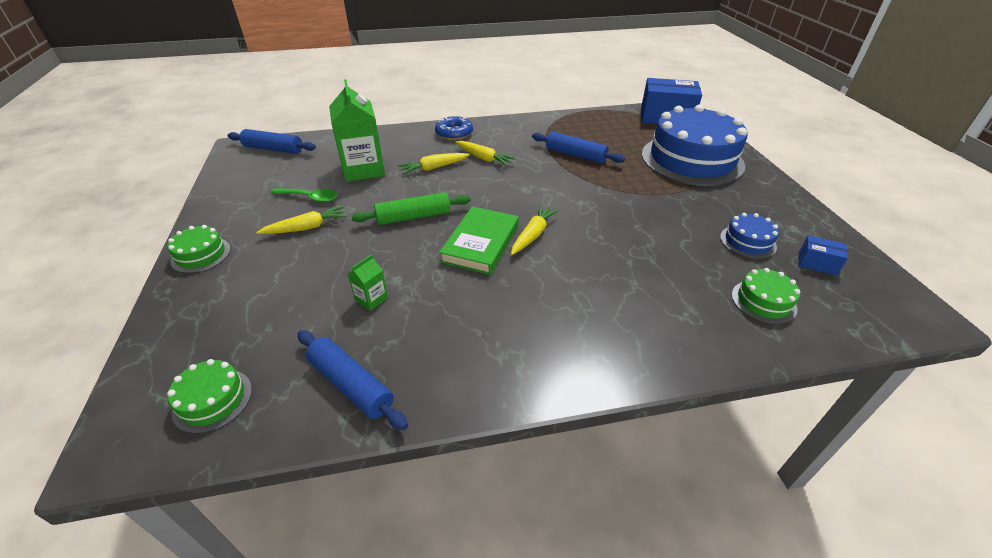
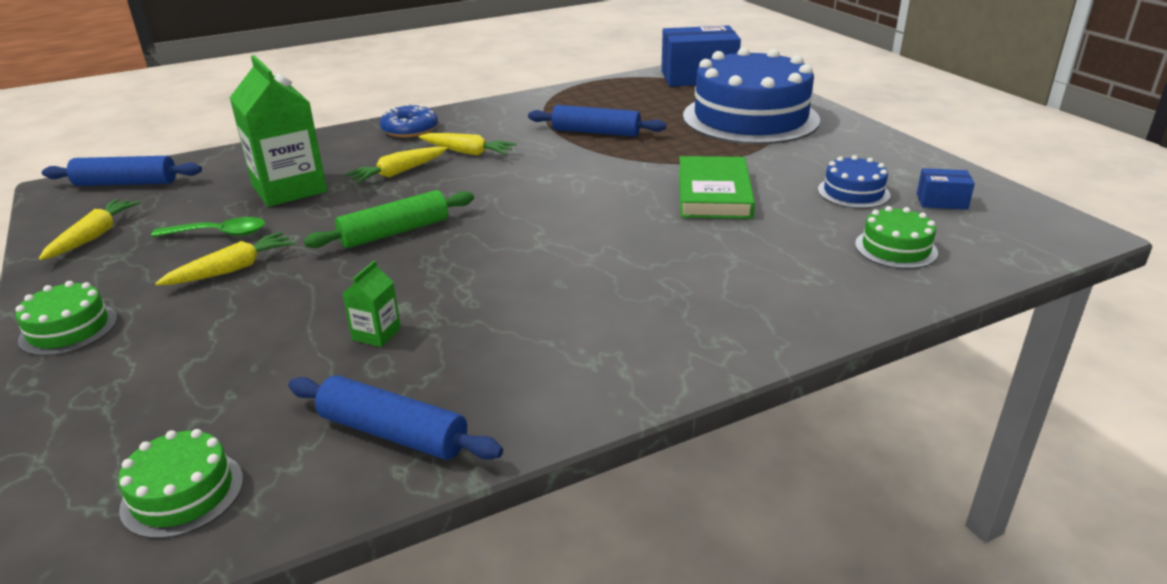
camera: 15 degrees left, 10 degrees down
(481, 244) = (508, 247): green book -> green book (714, 193)
(533, 235) = (576, 227): yellow carrot -> yellow carrot (94, 236)

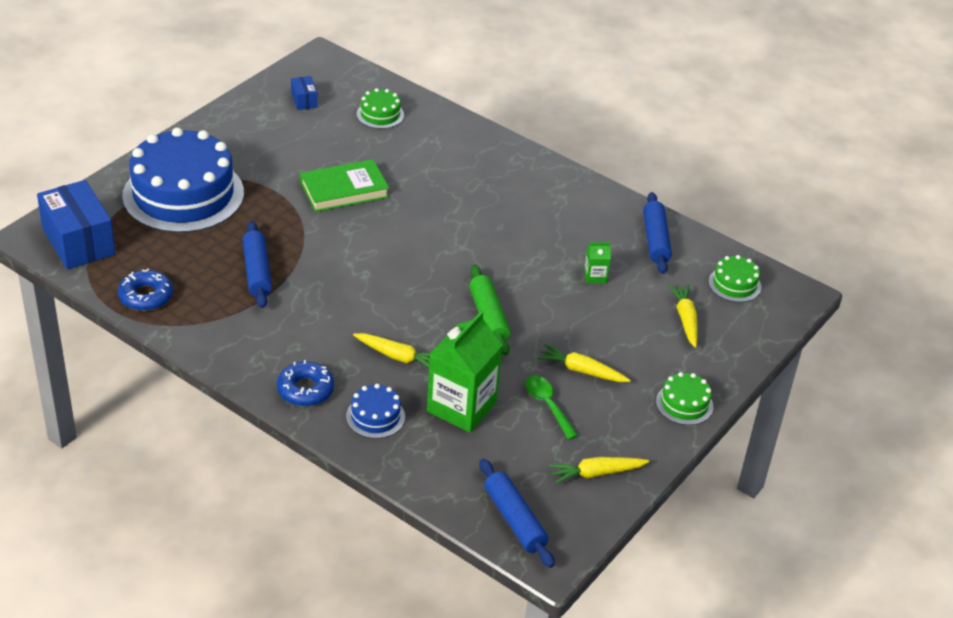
camera: 120 degrees left, 10 degrees up
(395, 232) = (488, 317): green rolling pin -> green rolling pin turned 45 degrees clockwise
(467, 152) = (337, 332): yellow carrot -> yellow carrot (685, 319)
(600, 91) = (146, 296): none -> blue donut
(853, 192) = (309, 134): blue cake -> blue cake (375, 416)

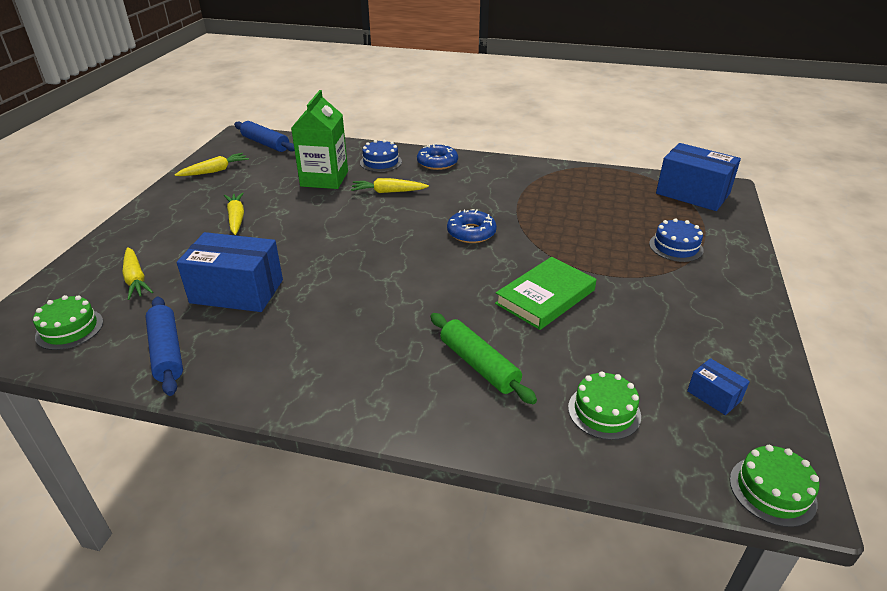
camera: 160 degrees right, 5 degrees down
(146, 296) = (598, 178): blue donut -> blue donut (471, 233)
(183, 194) = (676, 247): blue cake -> blue cake, size x0.43
(257, 272) = (543, 211): blue rolling pin -> none
(488, 317) = (330, 232): green rolling pin -> green rolling pin (479, 365)
(547, 405) = (259, 193): green spoon -> none
(582, 371) = (236, 218): yellow carrot -> yellow carrot turned 105 degrees counterclockwise
(595, 276) = (237, 291): green carton -> blue box
(684, 404) = (143, 219): green cake -> green cake (772, 491)

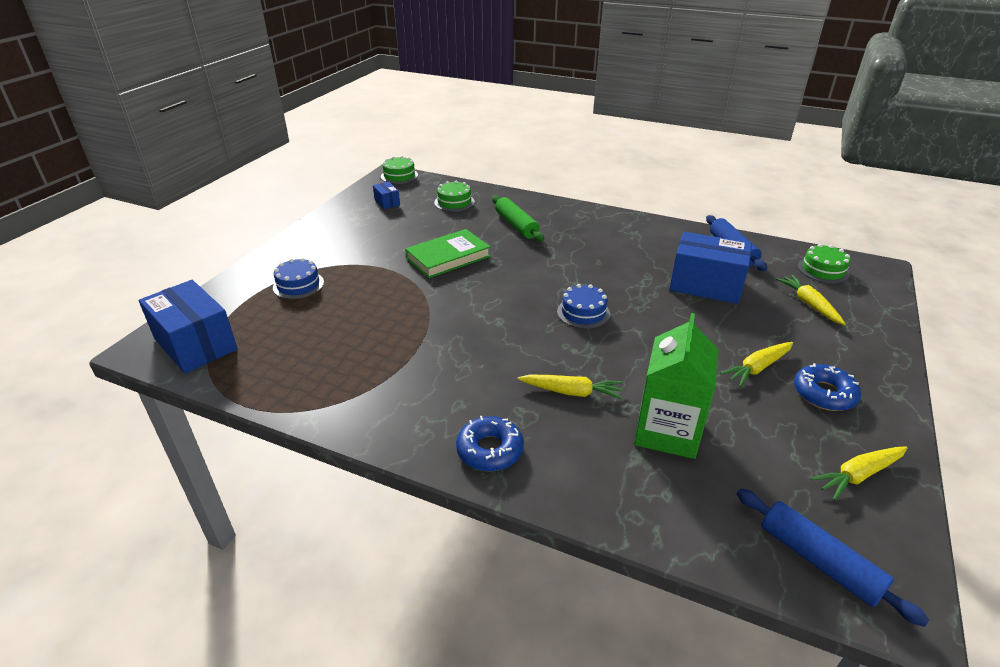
camera: 170 degrees left, 0 degrees up
(236, 218) = (757, 368): yellow carrot -> yellow carrot turned 60 degrees clockwise
(381, 162) = (582, 464): blue cake -> blue cake (583, 312)
(471, 233) = (484, 320): blue donut -> blue donut (824, 394)

